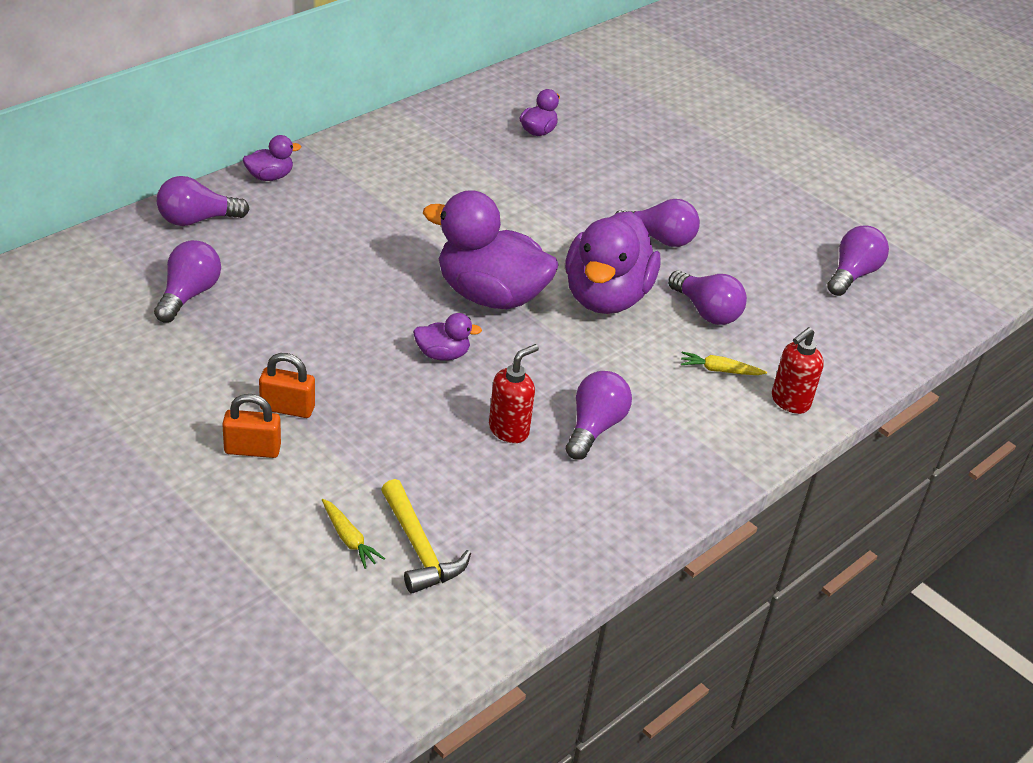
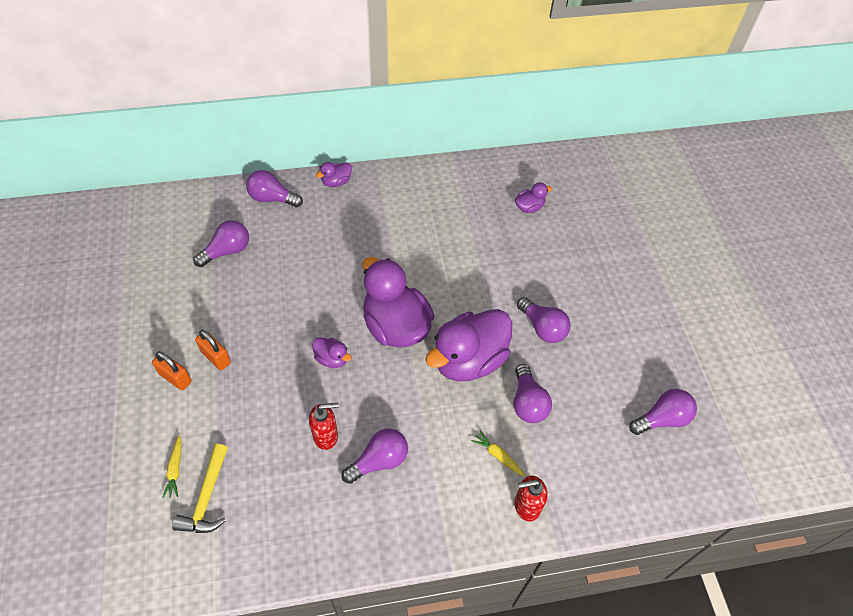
camera: 35 degrees right, 15 degrees up
(270, 177) = (336, 182): purple duck -> purple duck turned 135 degrees clockwise

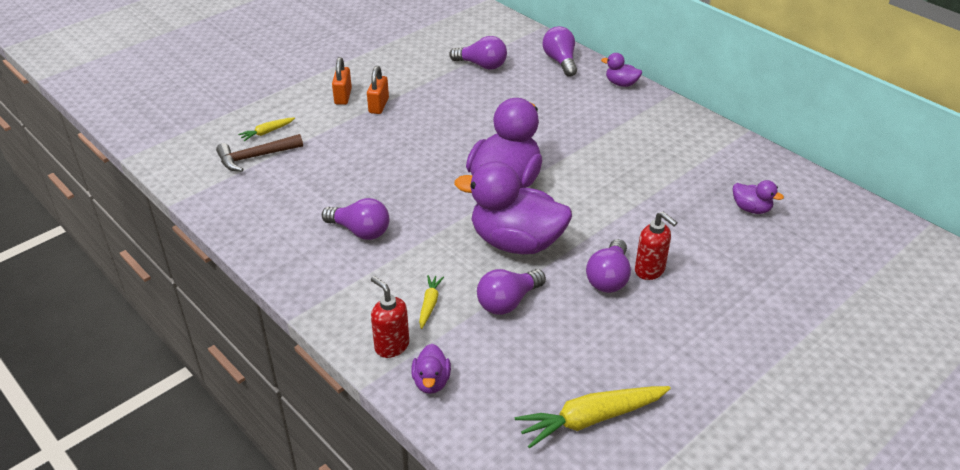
camera: 60 degrees right, 15 degrees down
(207, 497) = (255, 157): yellow hammer -> brown hammer
(326, 436) = (358, 191): red soap dispenser -> red soap dispenser (650, 270)
(332, 359) = (435, 162): purple duck -> purple duck (431, 382)
(662, 419) = (590, 419): purple light bulb -> yellow carrot

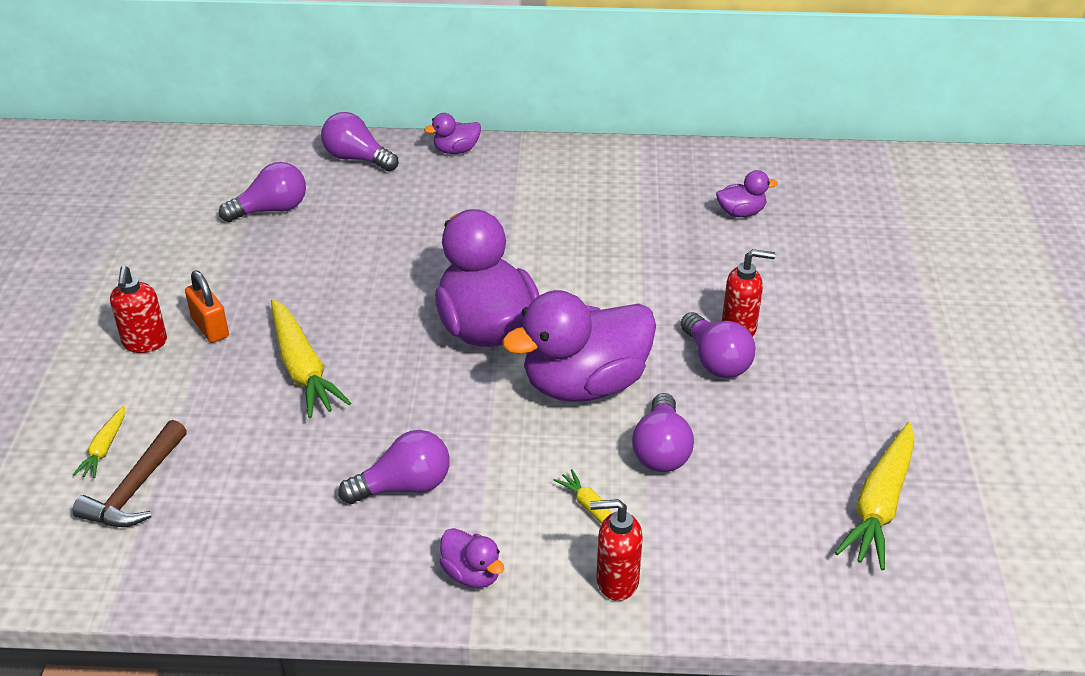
camera: 45 degrees left, 0 degrees up
(343, 96) = (145, 343): orange padlock -> red soap dispenser
(392, 148) = (303, 368): none -> yellow carrot
(431, 382) = (704, 585): purple duck -> purple duck (472, 574)

